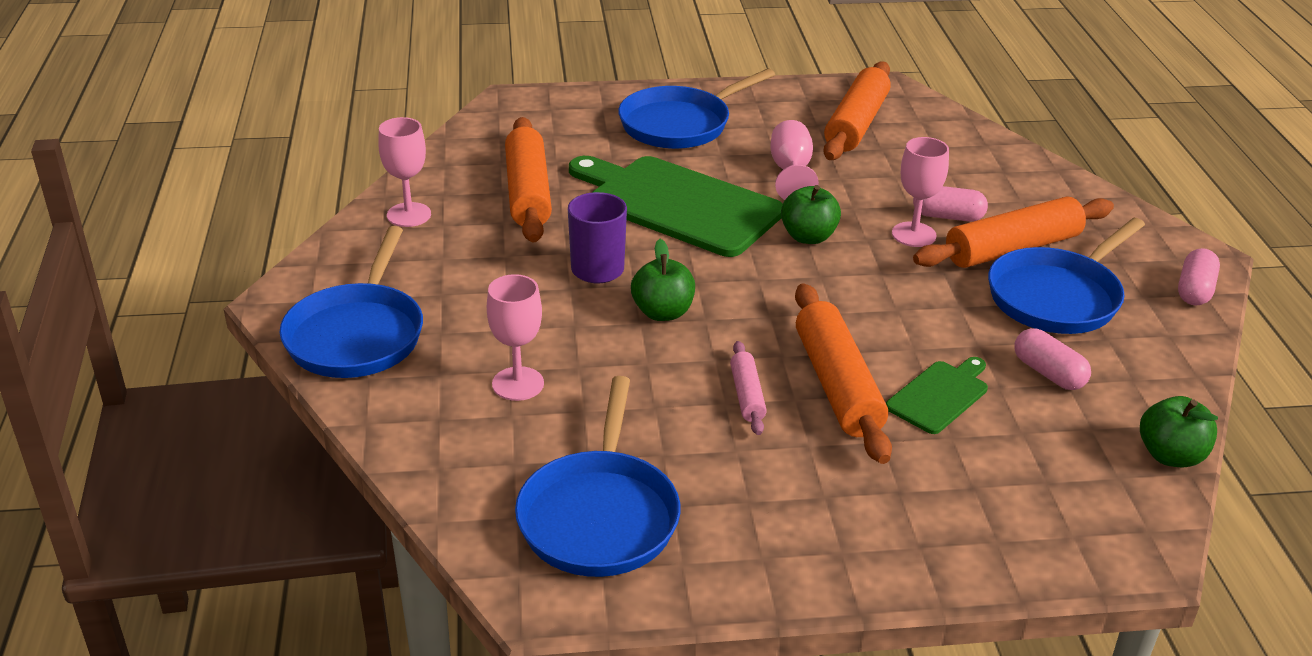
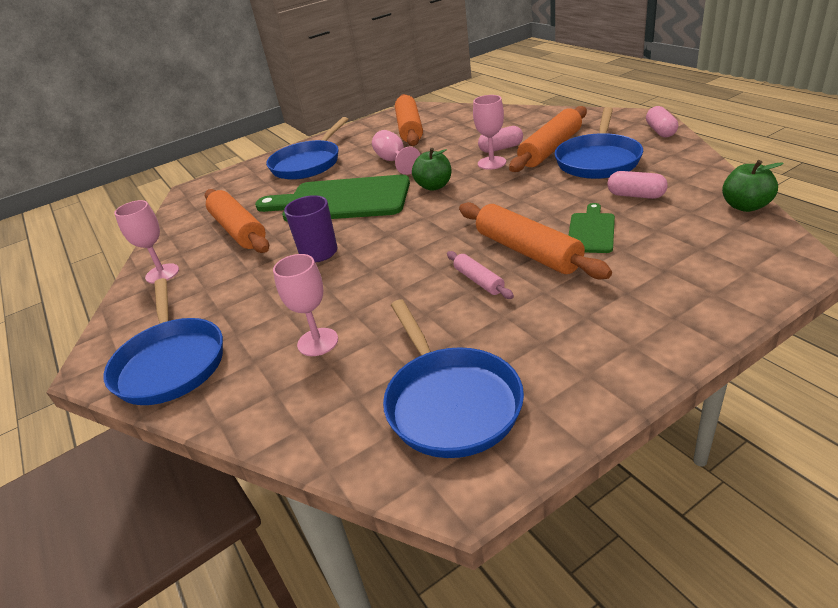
camera: 20 degrees left, 0 degrees up
(662, 312) = (382, 258): green apple -> none

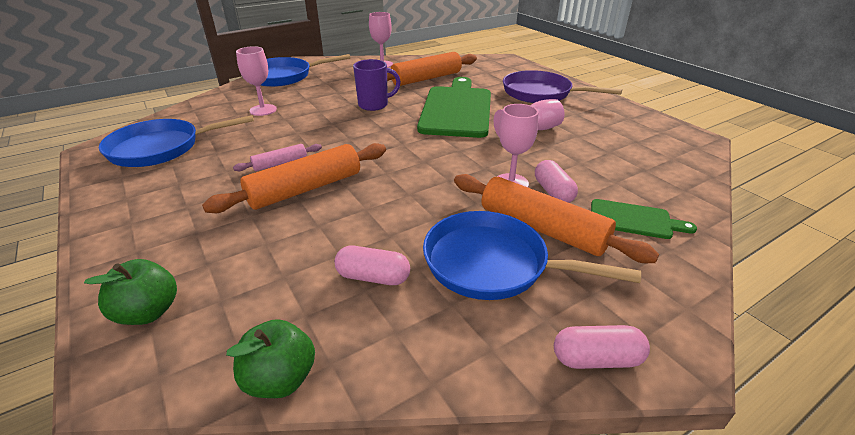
camera: 85 degrees right, 0 degrees up
(308, 163) = (541, 93): blue pan -> purple pan
(409, 129) = (626, 137): orange rolling pin -> none
(434, 186) = (465, 149): green apple -> green apple (149, 312)
(591, 231) = (314, 229): green cutting board -> green cutting board (634, 220)
(636, 195) = (373, 277): pink capsule -> pink capsule turned 75 degrees clockwise

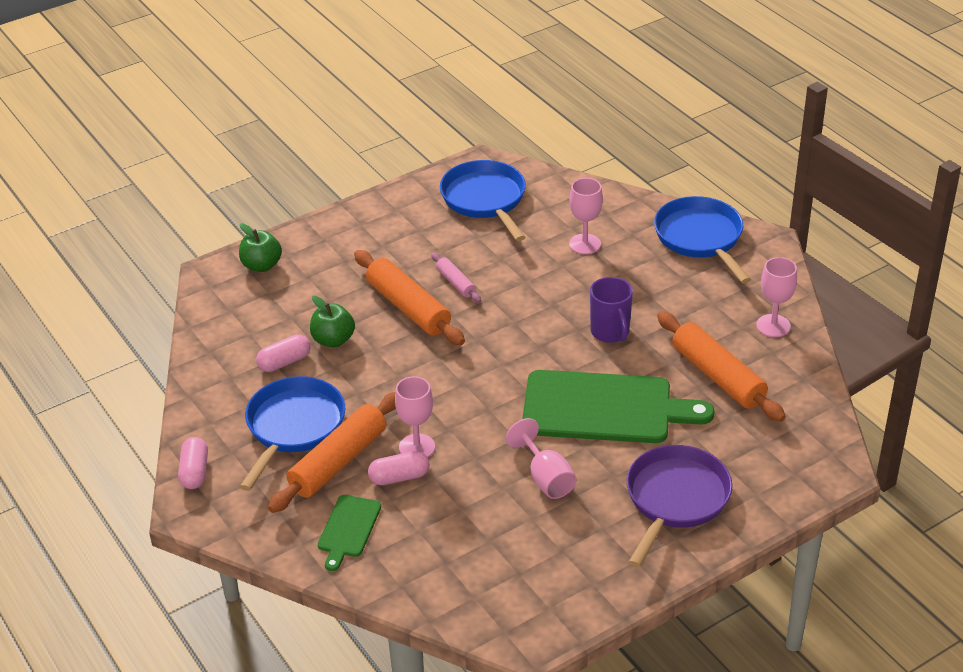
camera: 90 degrees right, 5 degrees up
(280, 379) = (201, 333): green apple -> green apple (333, 340)
(373, 277) = (284, 362): pink capsule -> pink capsule turned 45 degrees clockwise

